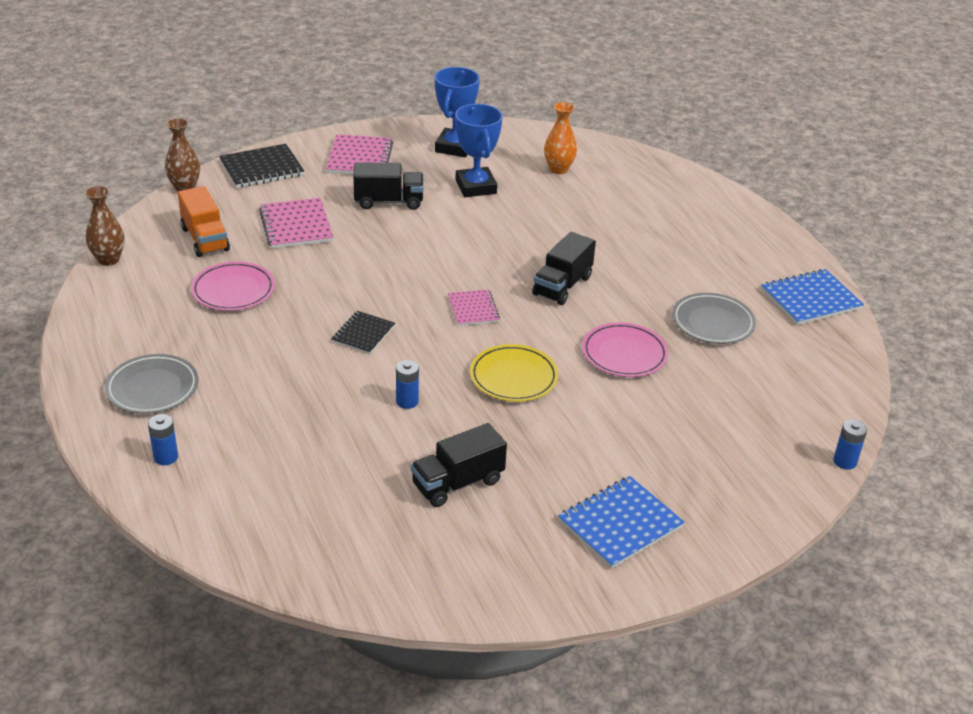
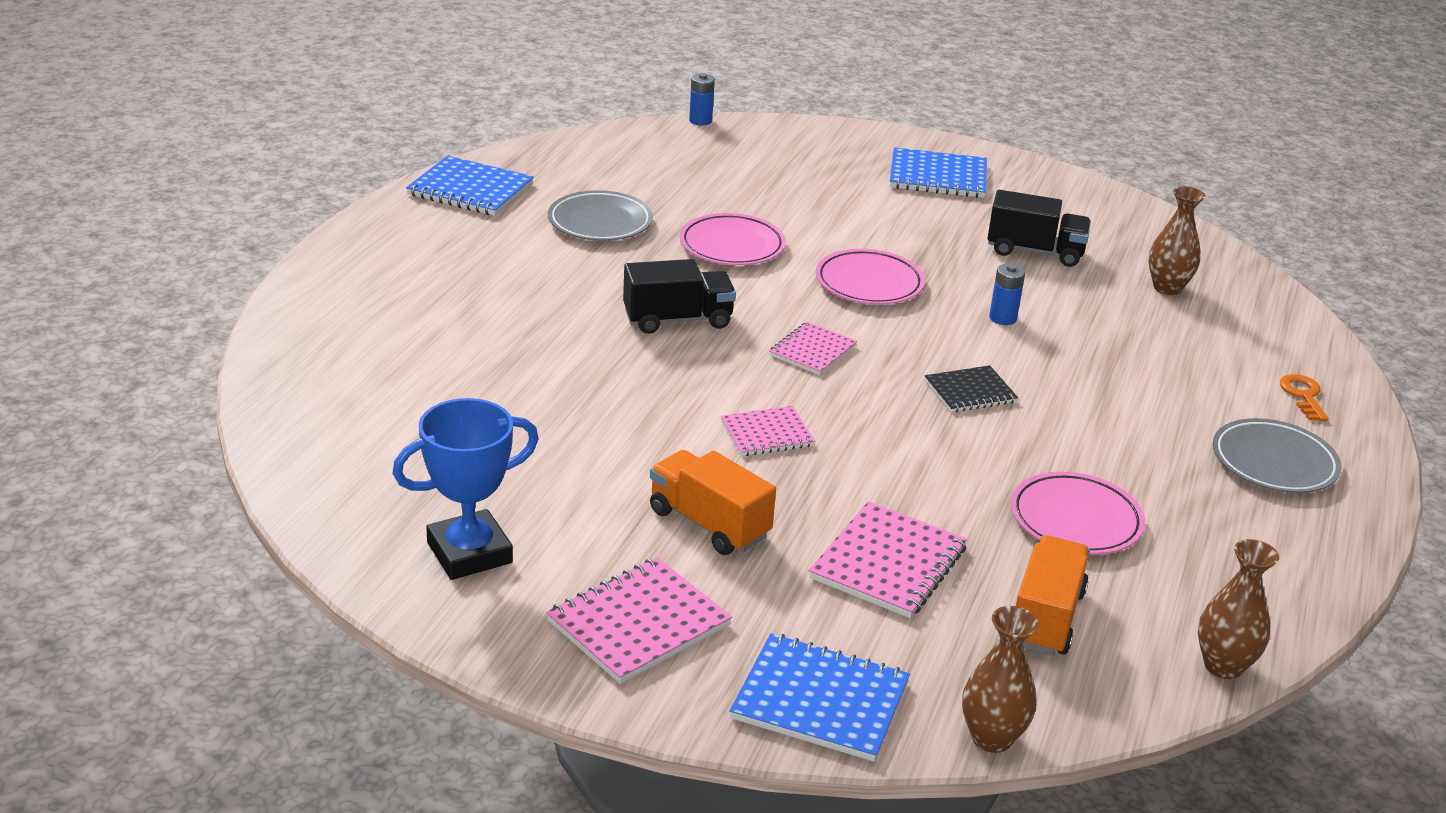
camera: 135 degrees left, 5 degrees down
(166, 457) = (1303, 395): blue battery -> orange key
(262, 168) = (820, 700): black notebook -> blue notebook
(334, 509) = (1167, 288): none -> brown vase
(388, 202) = (709, 524): black truck -> orange truck
(425, 251) = (767, 434): none -> pink notebook
(476, 187) = (558, 475): blue trophy -> none
(513, 377) = (869, 283): yellow plate -> pink plate
(558, 169) = (405, 434): orange vase -> none

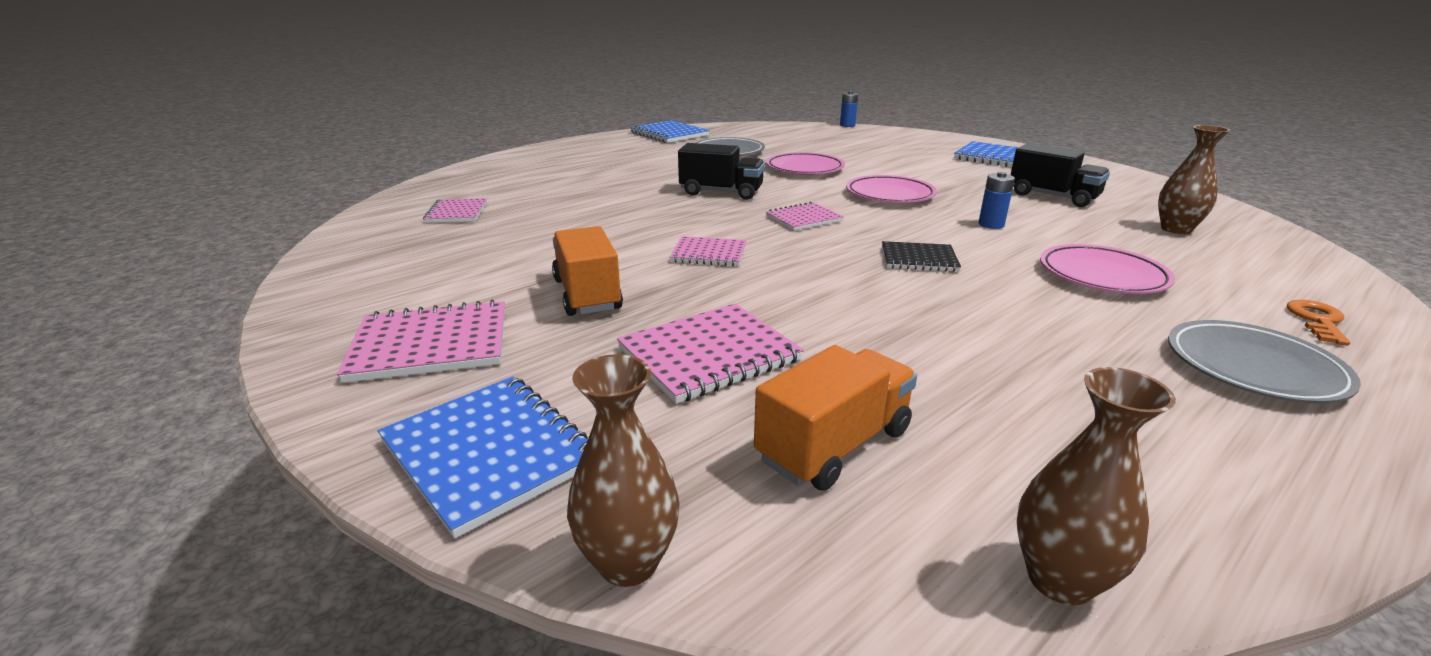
camera: 30 degrees right, 5 degrees down
(395, 434) = (456, 213): none -> pink notebook
(469, 553) = (392, 275): blue trophy -> none
(1075, 520) = (951, 365): pink plate -> pink plate (1102, 275)

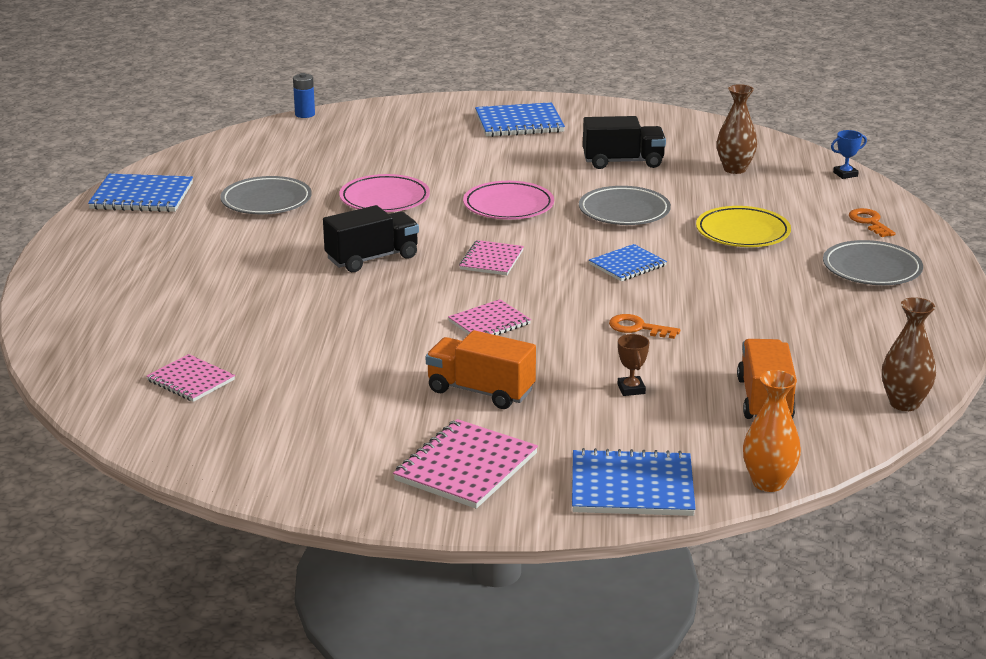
camera: 45 degrees left, 0 degrees up
(628, 562) = (768, 483): brown vase -> orange vase
(709, 355) = (631, 389): pink notebook -> brown trophy
(829, 307) = (638, 328): none -> orange key
(919, 259) = (627, 265): black notebook -> blue notebook
(991, 225) = (624, 211): blue battery -> grey plate
(1102, 275) = (742, 232): pink plate -> yellow plate
(1336, 269) = (845, 174): none -> blue trophy

